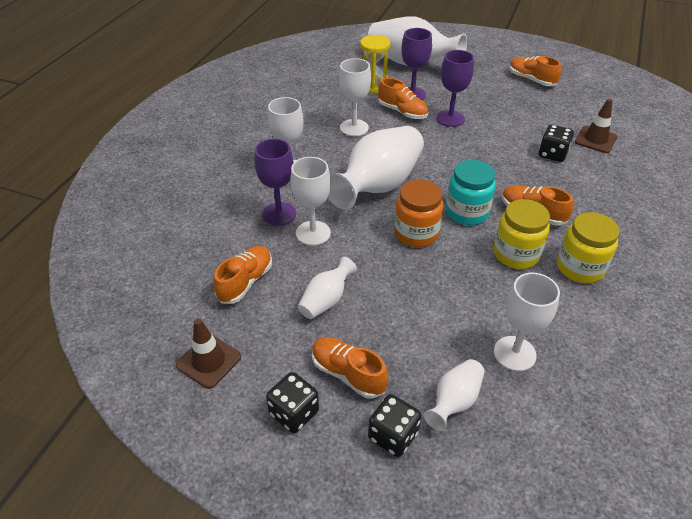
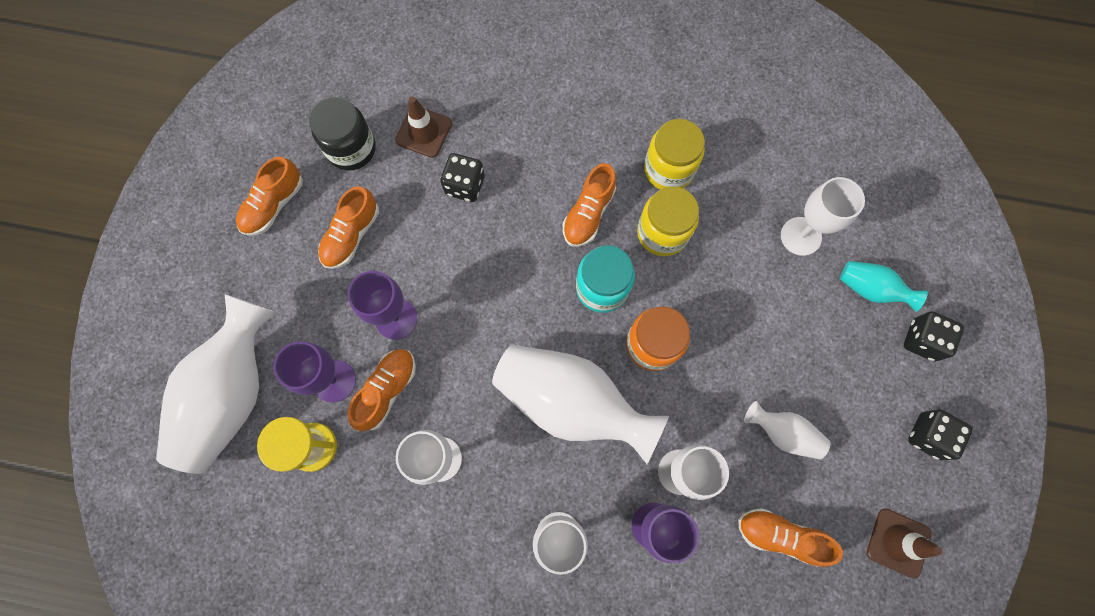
camera: 100 degrees left, 30 degrees up
(348, 374) = (870, 392): orange shoe -> orange shoe (352, 235)
(454, 401) = (870, 289): white vase -> turquoise vase
(576, 109) = (351, 149): none -> black jar

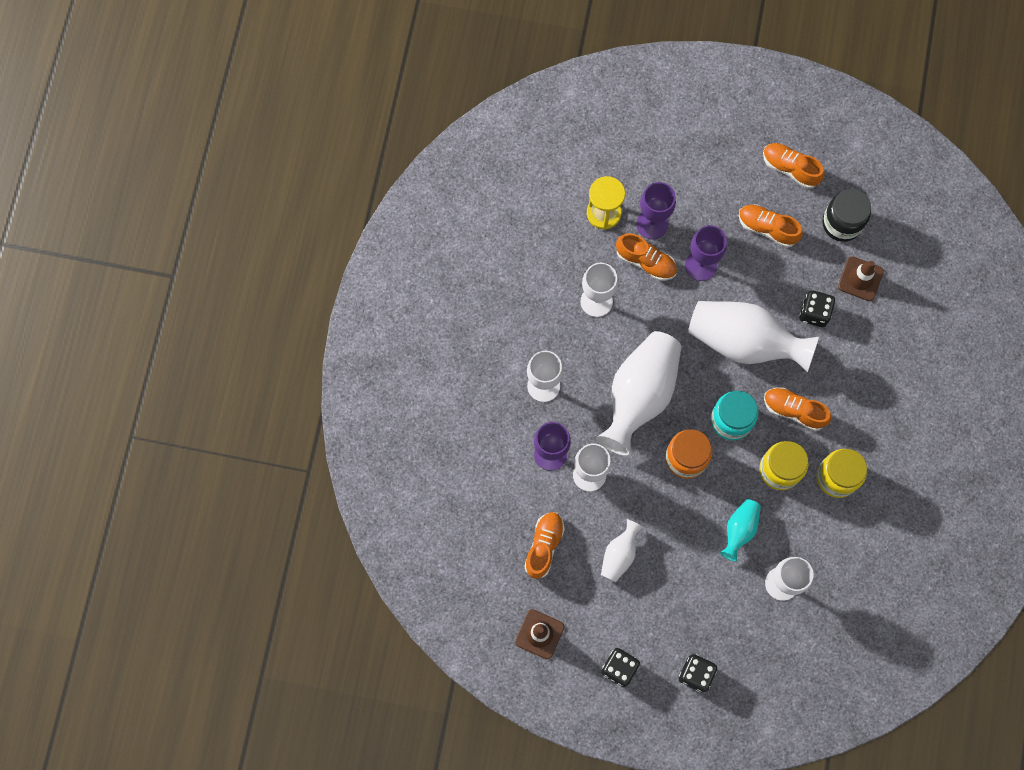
camera: 90 degrees right, 0 degrees up
(233, 393) = (641, 154): white vase -> white vase (744, 342)
(870, 289) = (737, 637): turquoise vase -> turquoise vase (739, 530)

